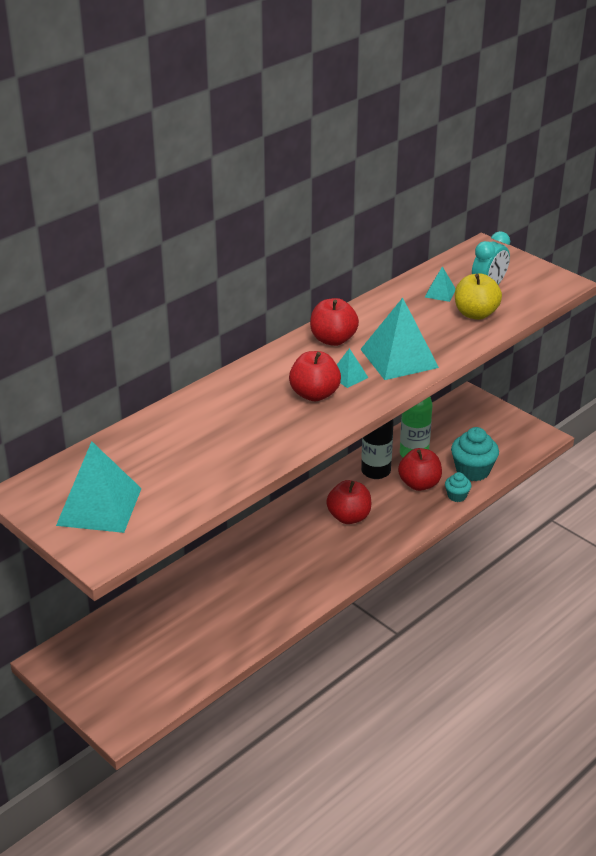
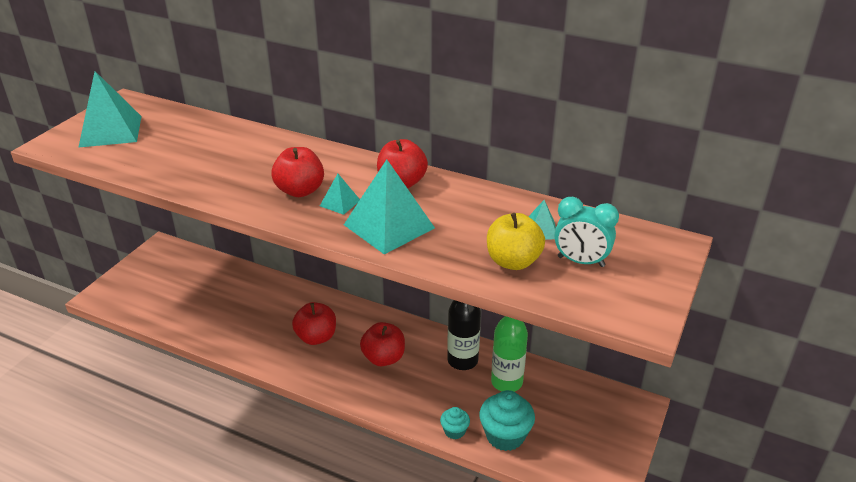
camera: 70 degrees right, 0 degrees up
(419, 484) = (459, 397): red apple -> red apple (316, 337)

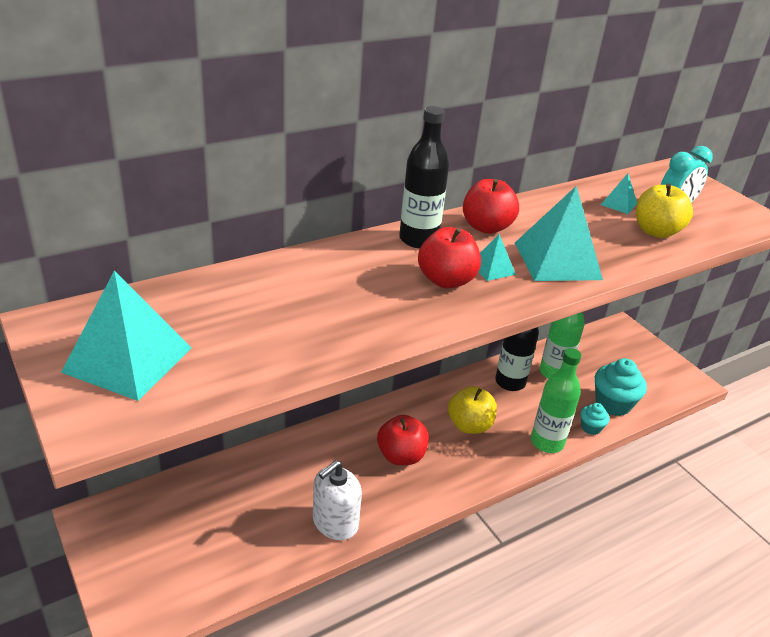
camera: 60 degrees left, 0 degrees up
(227, 335) = (335, 523): none -> white soap dispenser
(345, 164) = (418, 239): none -> black bottle
(383, 358) = (469, 425): red apple -> yellow apple
(407, 409) = (547, 442): none -> green bottle

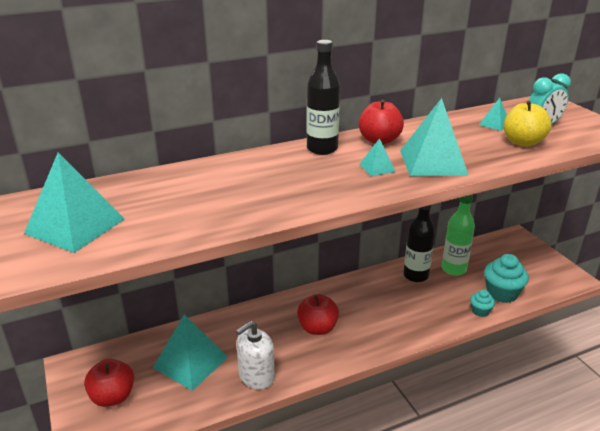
camera: 10 degrees right, 5 degrees down
(249, 507) = (190, 362): none -> turquoise pyramid
(446, 280) = (337, 176): red apple -> red apple (113, 397)
(469, 425) = (377, 307): yellow apple -> none
(547, 442) = (440, 321): green bottle -> none

